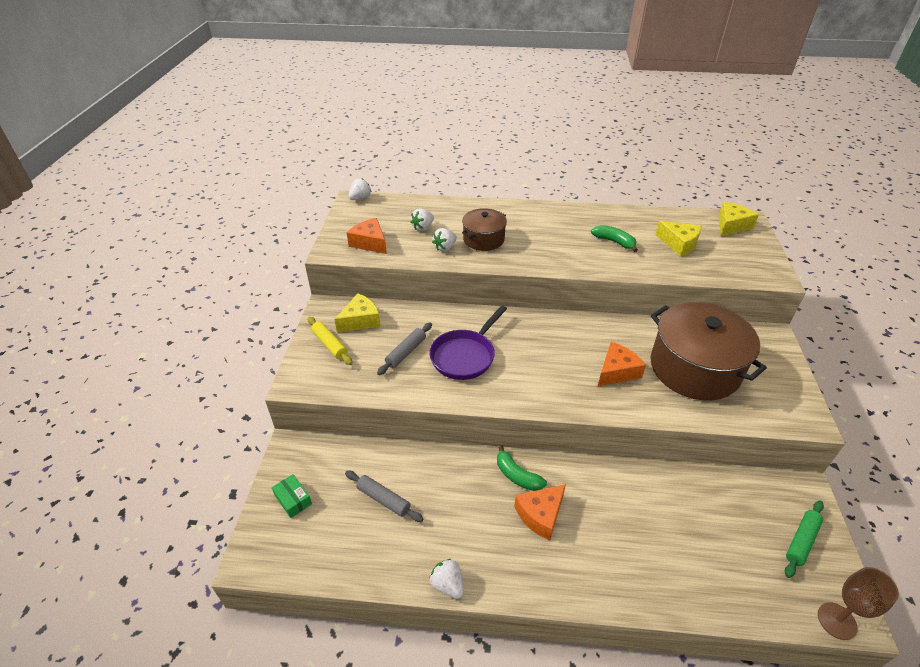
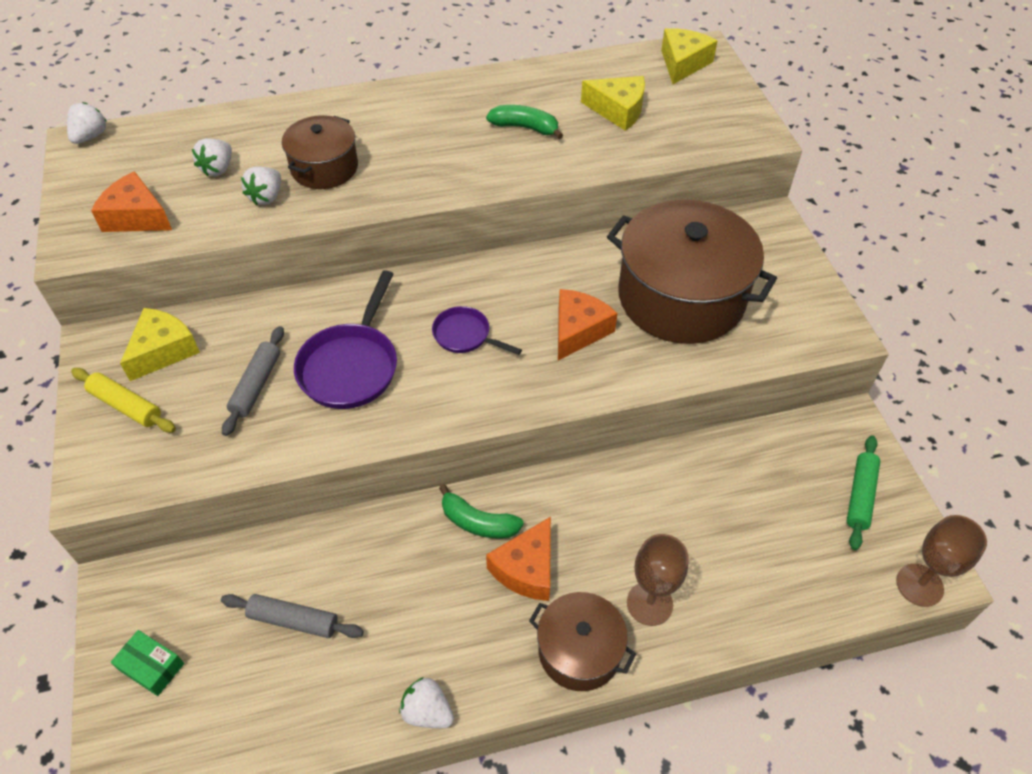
camera: 20 degrees left, 10 degrees up
(541, 356) = (465, 336): none -> purple pan
(561, 580) = (579, 651): none -> brown pot
(620, 565) = (649, 603): none -> brown goblet

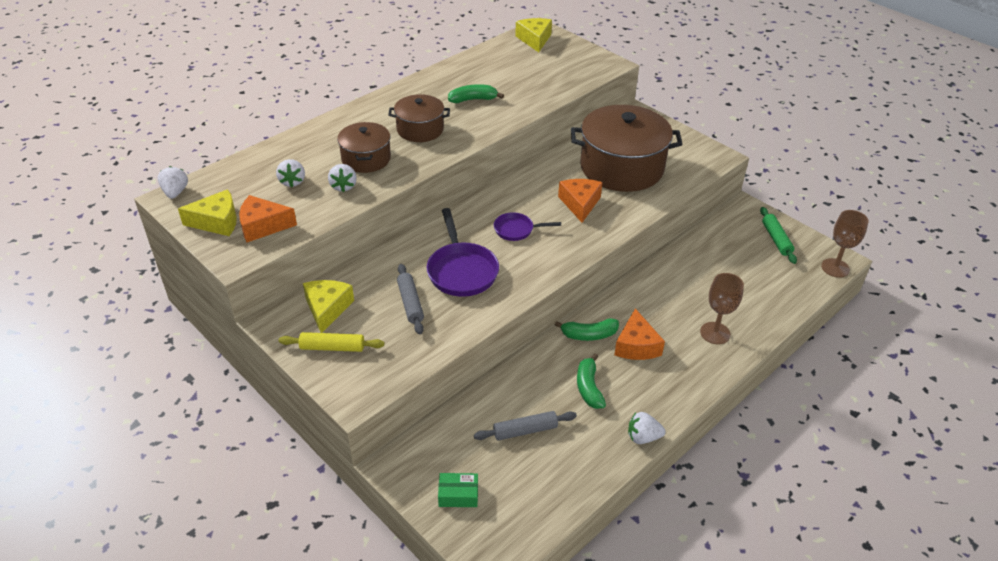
camera: 30 degrees left, 10 degrees down
(417, 600) = (589, 388): none -> green banana
(579, 651) = (698, 371): brown pot -> brown pot (420, 129)
(618, 110) = (520, 74): yellow cheese -> yellow cheese (217, 222)

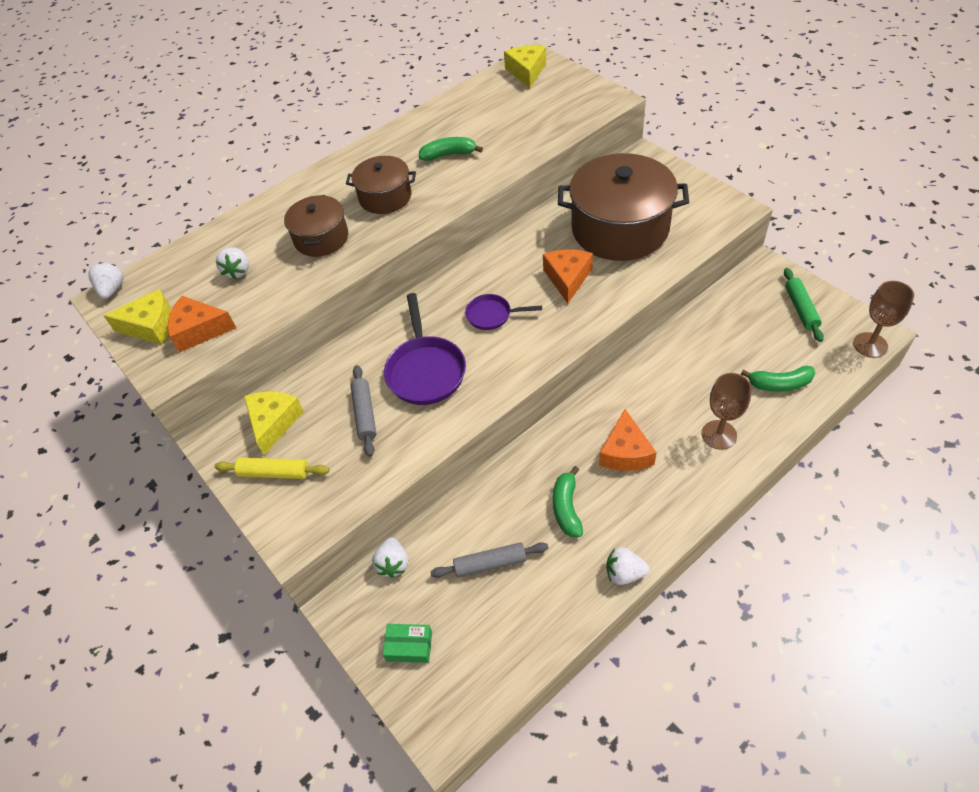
camera: 10 degrees right, 10 degrees up
(343, 186) = (292, 275): white strawberry -> white strawberry (393, 564)
(589, 335) = (572, 439): green banana -> green banana (779, 384)

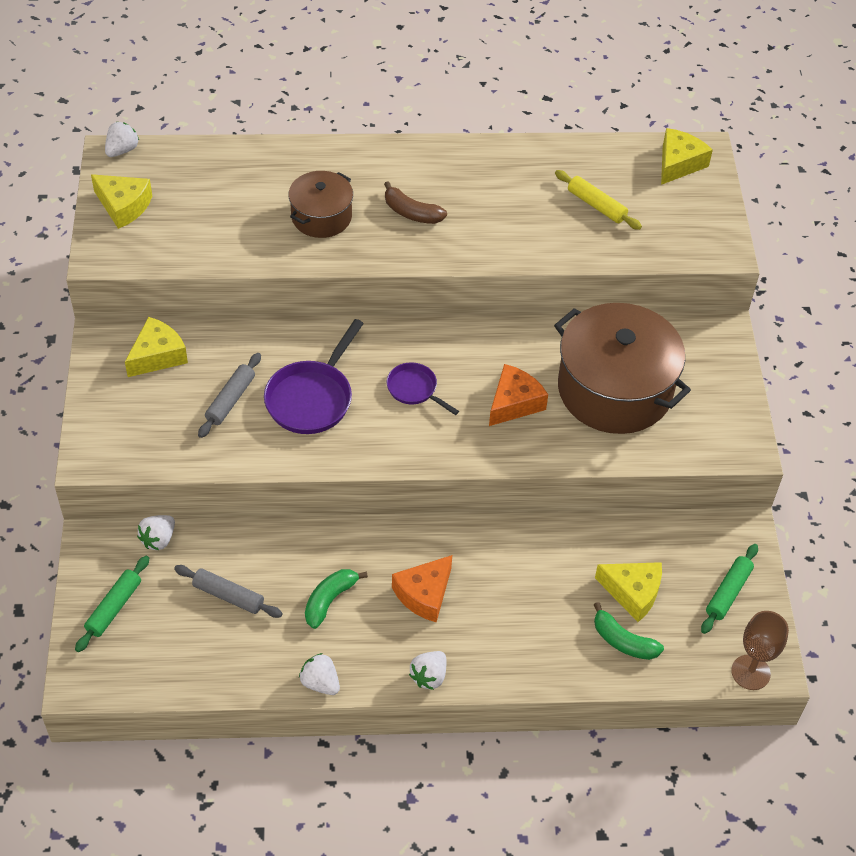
camera: 30 degrees right, 0 degrees up
(199, 330) = (154, 236): orange cheese -> none
(238, 271) = (229, 201): white strawberry -> white strawberry (429, 676)
(274, 473) = (122, 397): yellow rolling pin -> yellow rolling pin (596, 205)
(385, 197) = (411, 213): brown pot -> brown banana
(409, 646) = (114, 607): green box -> green rolling pin
(449, 155) = (509, 207): green banana -> none
(719, 435) = (518, 641): brown goblet -> none
(749, 350) = (633, 593): none -> yellow cheese

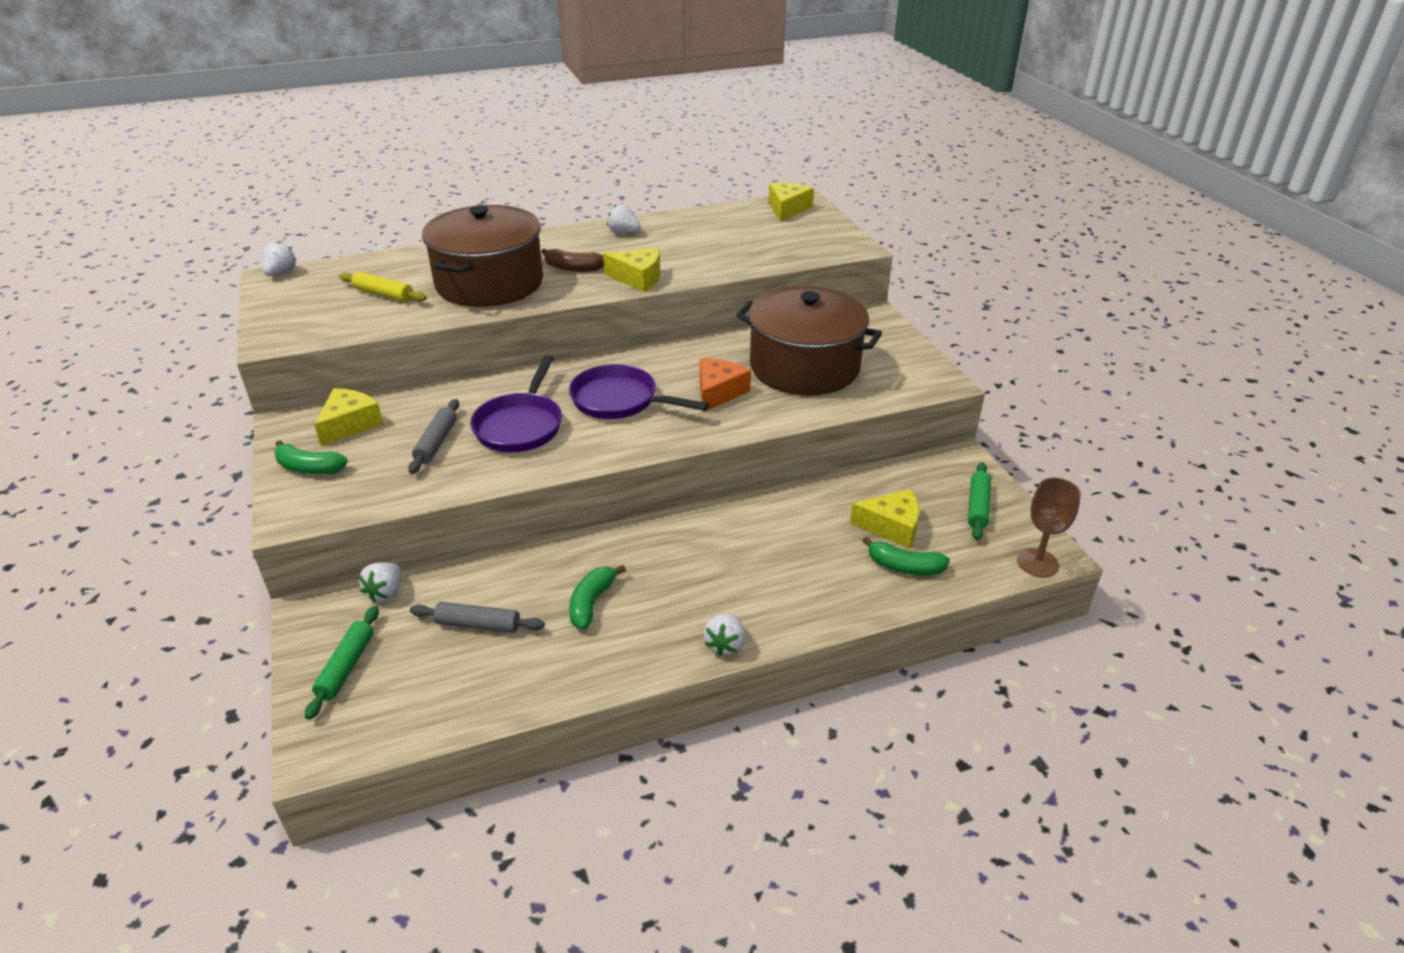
camera: 15 degrees left, 15 degrees down
(114, 402) = (309, 468): none -> green banana
(123, 206) = (289, 306): yellow cheese -> yellow cheese (638, 278)
(320, 683) = (608, 680): white strawberry -> white strawberry (623, 233)
(321, 216) = (489, 283): brown pot -> brown pot, size x1.85
(415, 389) = (620, 401): purple pan -> purple pan, size x1.72
(424, 594) = (689, 575): orange cheese -> none
(596, 205) = (733, 240): yellow rolling pin -> yellow rolling pin (383, 294)

